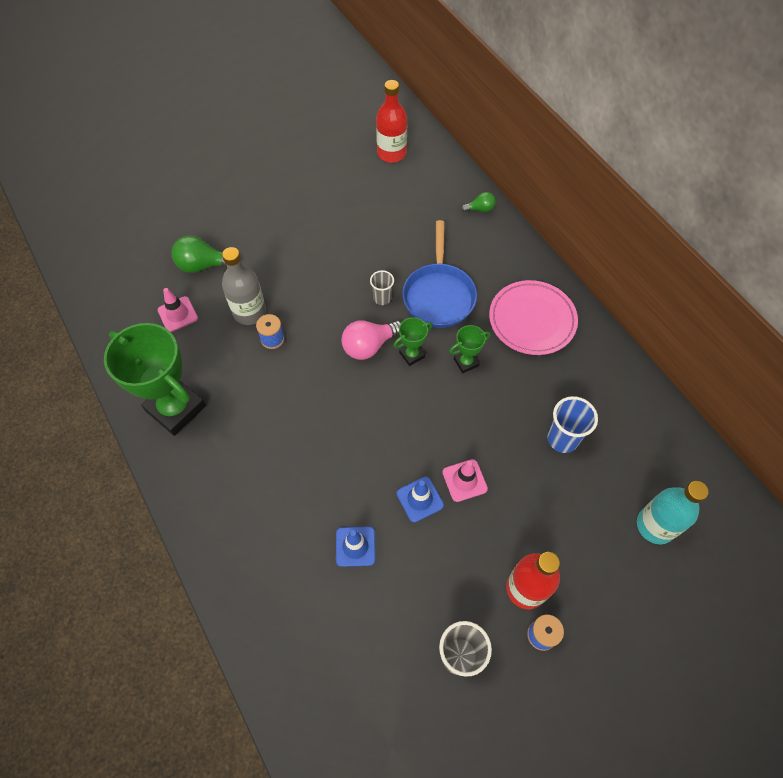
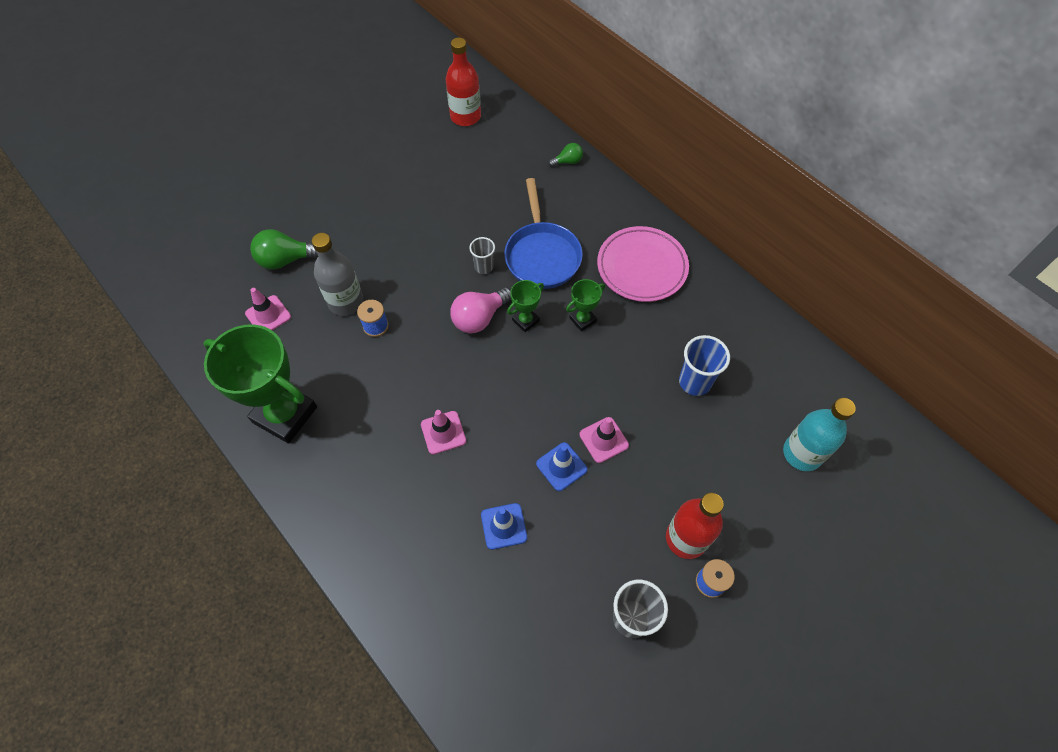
camera: 10 degrees left, 0 degrees up
(316, 448) = (443, 432): none -> pink traffic cone

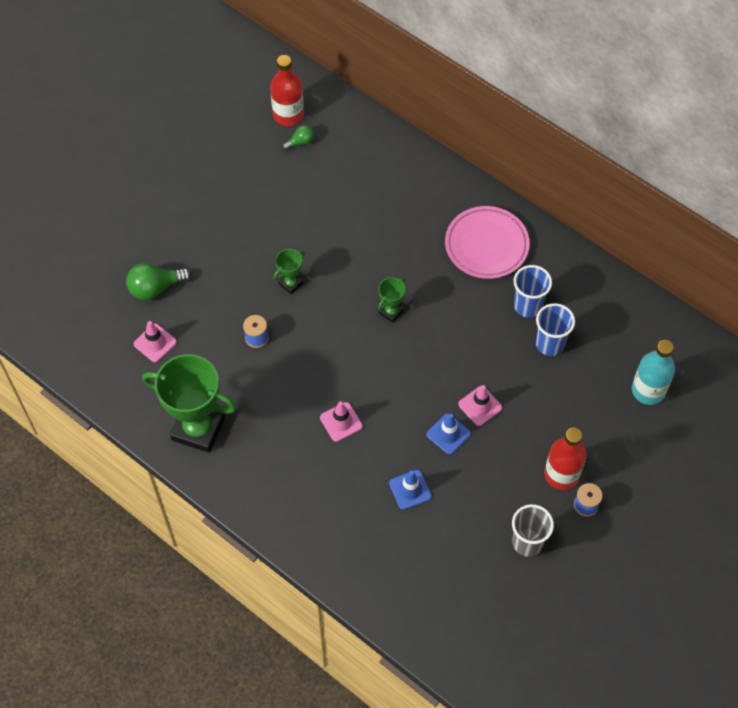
camera: 10 degrees left, 0 degrees up
(346, 302) = (223, 319): grey bottle -> none
(479, 318) = (349, 316): pink light bulb -> none
(484, 267) = (342, 267): grey cup -> none
(542, 255) = (393, 248): blue pan -> none
(568, 161) = (398, 149): green light bulb -> green light bulb (300, 142)
(583, 320) = (442, 303): green trophy -> green trophy (291, 283)
(676, 337) = (527, 306): none -> blue cup

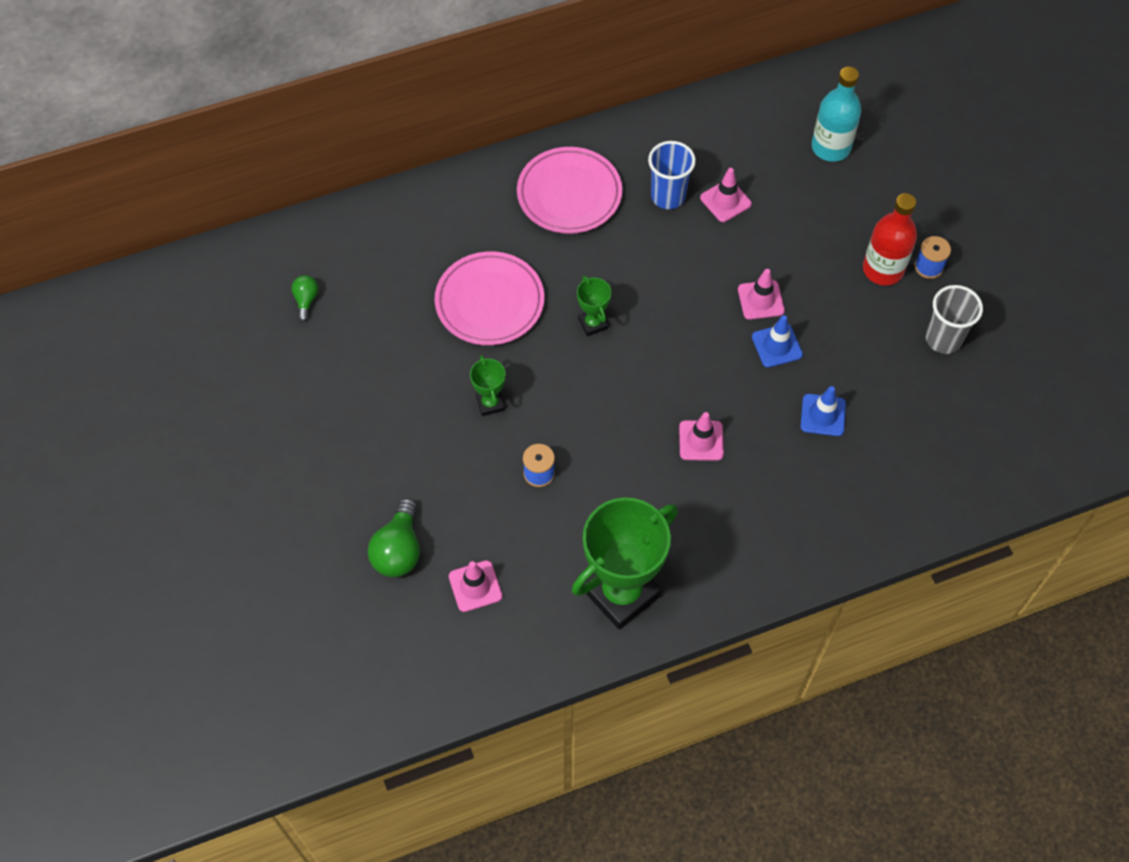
camera: 60 degrees left, 0 degrees up
(288, 115) = (259, 294): red bottle -> none
(367, 243) = (489, 302): none -> pink plate
(550, 344) = (725, 201): blue cup -> pink traffic cone

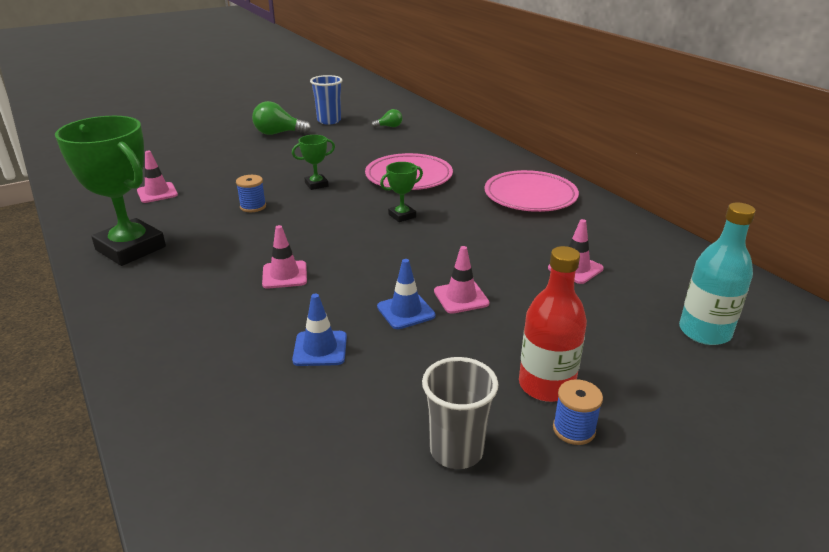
camera: 80 degrees right, 30 degrees down
(398, 550) = (194, 167): green light bulb -> green light bulb (278, 133)
(668, 196) = (559, 238): blue cup -> blue cup (329, 121)

